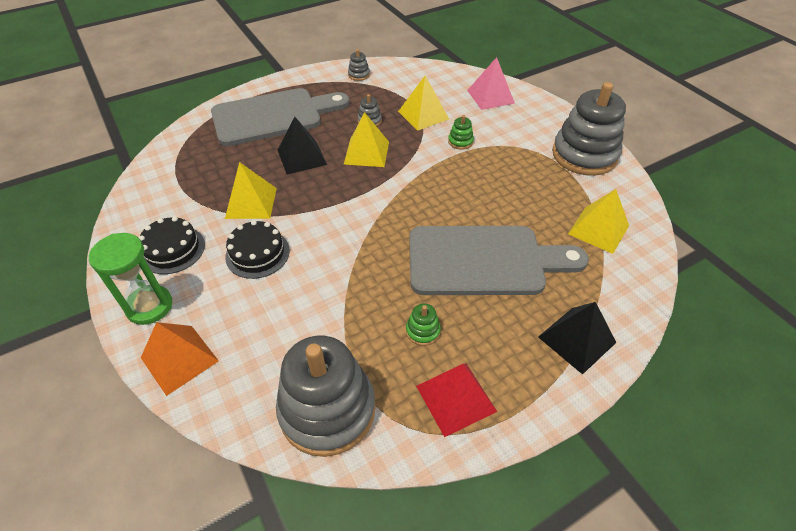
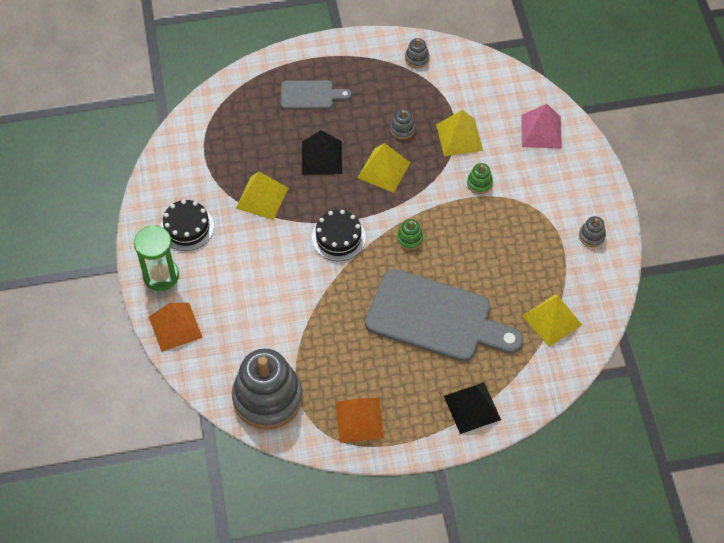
camera: 20 degrees right, 10 degrees up
(257, 254) = (253, 253): black cake -> black cake (338, 237)
(273, 116) = (310, 95): grey cutting board -> grey cutting board, size x0.50
(423, 331) = (358, 362): green stacking toy -> green stacking toy (409, 239)
(456, 398) = (359, 420): red pyramid -> orange pyramid
(584, 155) = (591, 236): grey stacking toy -> grey stacking toy, size x0.40

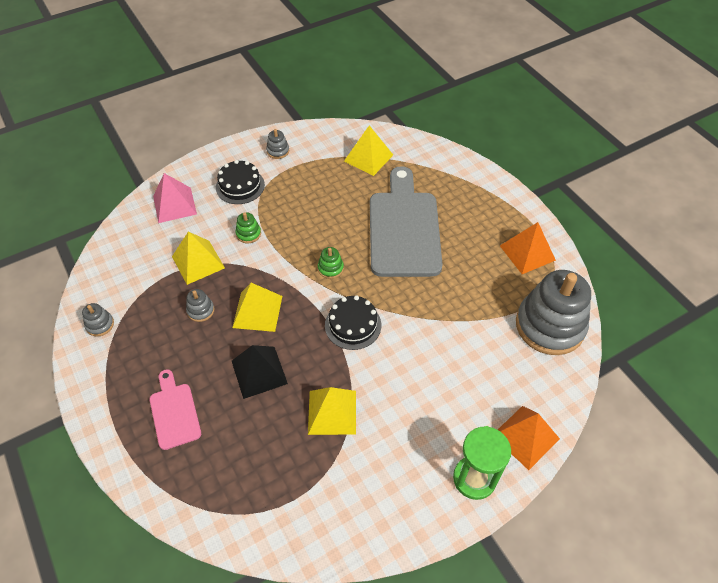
camera: 110 degrees left, 5 degrees down
(187, 227) = (401, 476): black cake -> black cake (240, 186)
(310, 95) = (174, 412): grey cutting board -> pink cutting board
(472, 407) = (472, 186): black pyramid -> none

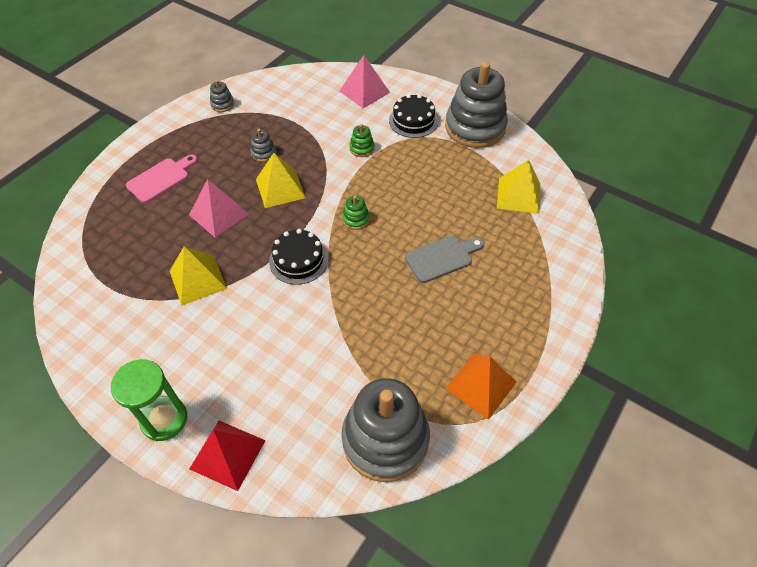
camera: 65 degrees right, 0 degrees up
(198, 262) = (312, 131): yellow pyramid -> none
(259, 372) = (219, 214): black pyramid -> pink pyramid
(278, 151) = (475, 127): grey stacking toy -> grey stacking toy, size x2.49
(403, 228) = (442, 258): grey cutting board -> grey cutting board, size x0.50
(525, 437) = (227, 454): orange pyramid -> red pyramid

